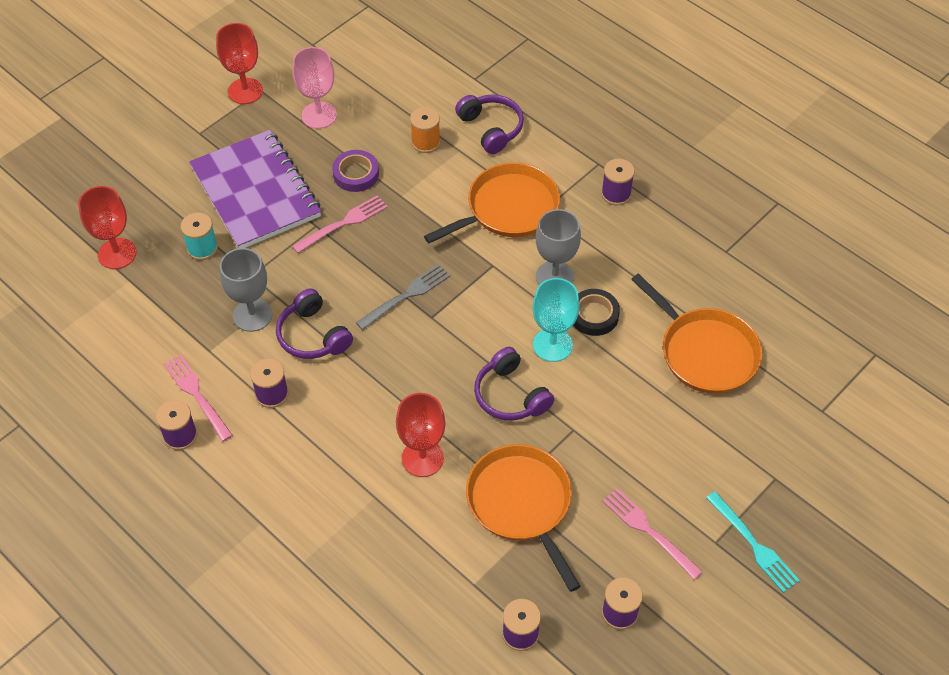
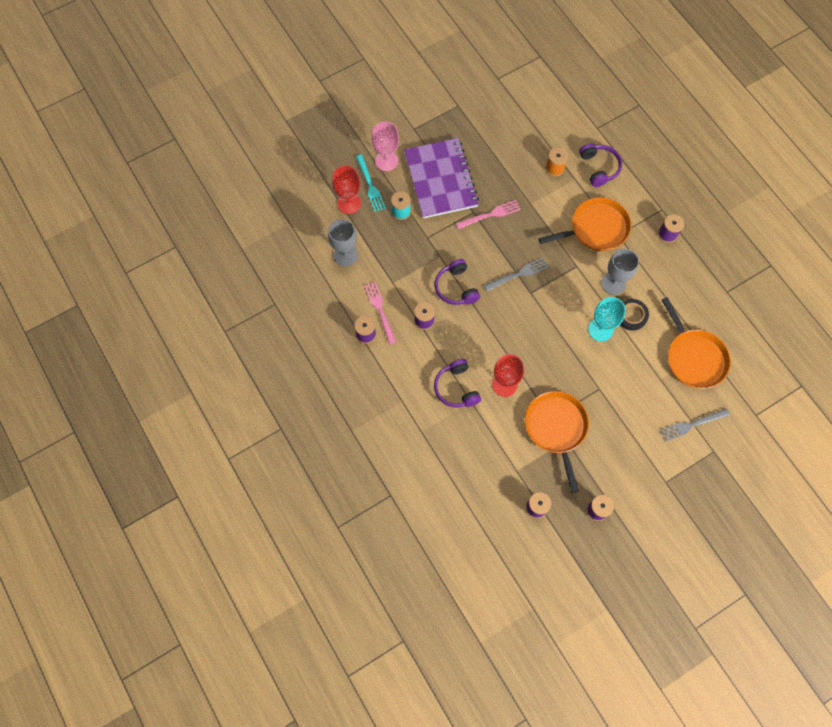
camera: 15 degrees right, 15 degrees up
(245, 91) = (448, 104): red goblet -> none
(252, 315) = (422, 265): grey goblet -> grey goblet (345, 255)
(319, 115) = (491, 133): pink goblet -> pink goblet (386, 161)
(356, 174) = (505, 181): purple tape -> none
(510, 395) = (566, 357): purple headphones -> purple headphones (456, 388)
(648, 530) = (627, 464): pink fork -> none
(730, 448) = (691, 425): none -> grey fork
(754, 545) = (688, 489): turquoise fork -> turquoise fork (370, 185)

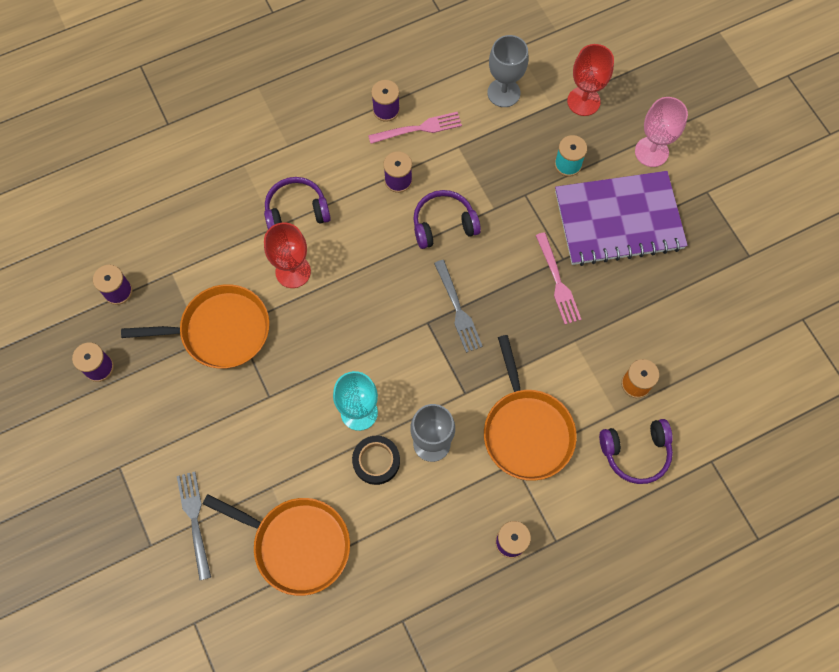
camera: 95 degrees right, 0 degrees up
(370, 185) = (611, 129): turquoise fork -> none
(694, 358) = (297, 544): orange pan -> orange pan turned 135 degrees counterclockwise

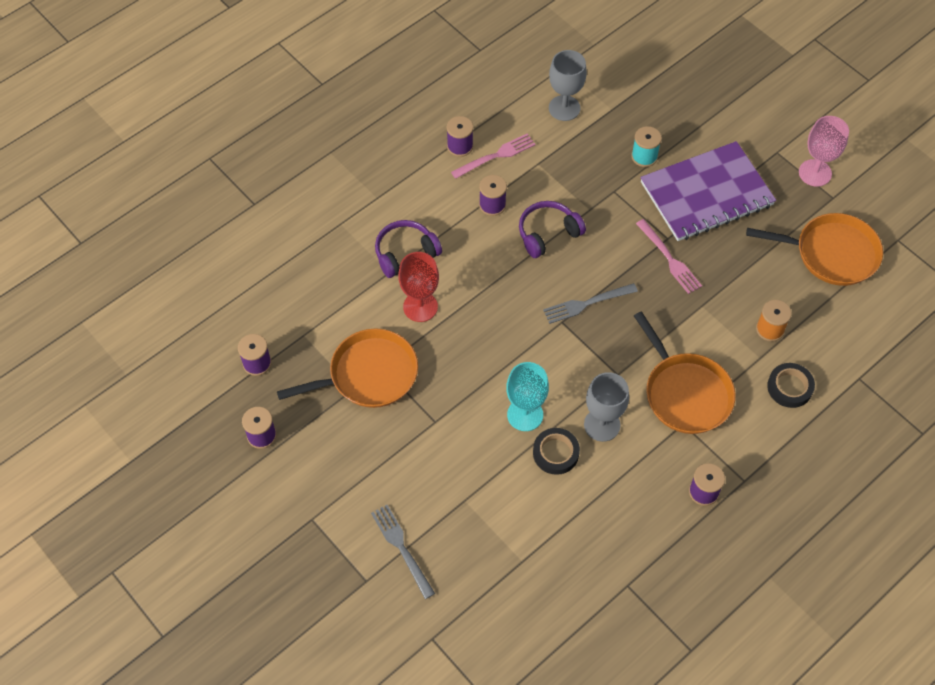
camera: 15 degrees left, 10 degrees down
(297, 544) = (507, 544): orange pan -> orange pan (832, 253)
(458, 309) = (586, 304): grey fork -> grey fork turned 105 degrees clockwise
(583, 101) = (640, 100): red goblet -> none
(635, 452) = (789, 387): purple headphones -> black tape
(651, 152) = (716, 129): pink goblet -> pink goblet (815, 173)

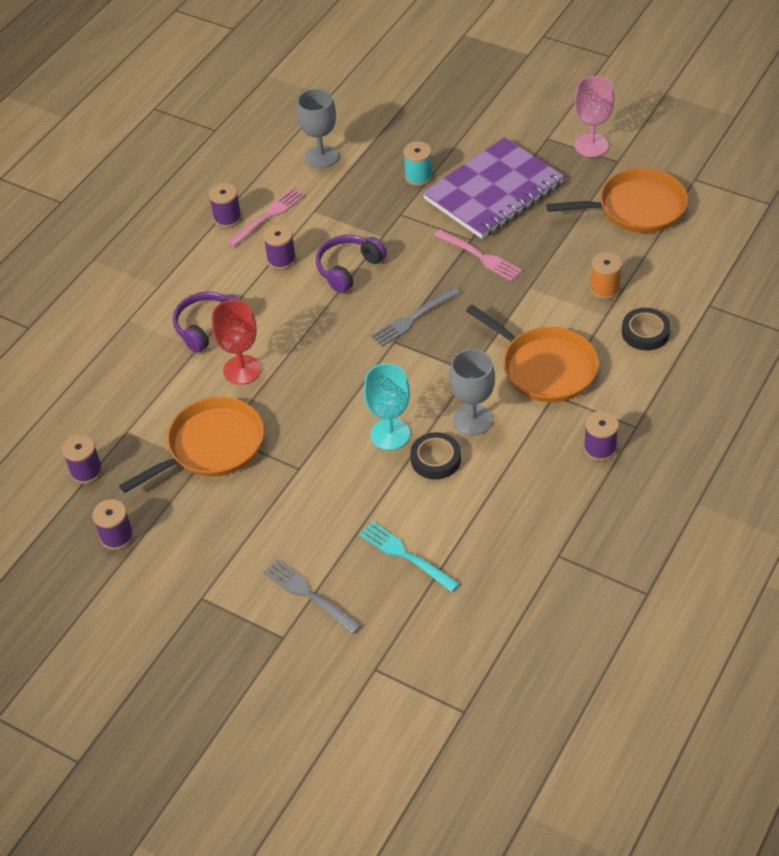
camera: 15 degrees left, 10 degrees down
(496, 538) = (405, 555): none -> turquoise fork

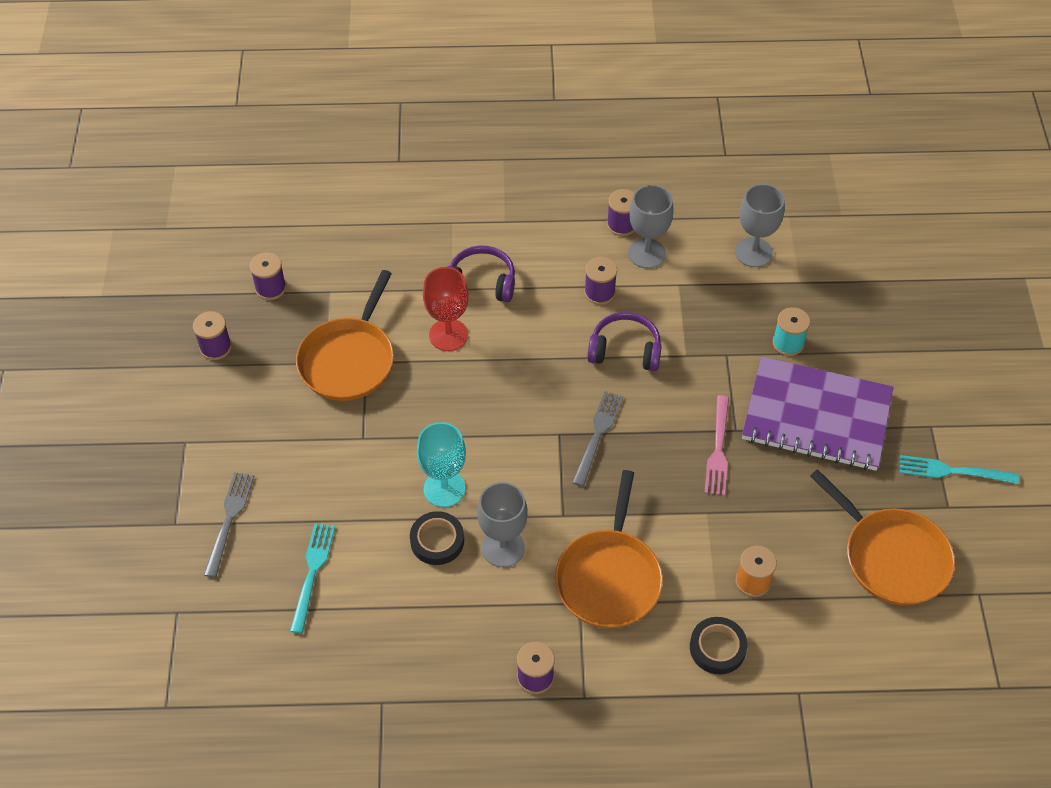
camera: 55 degrees right, 5 degrees up
(211, 446) = (349, 360): orange pan -> orange pan turned 90 degrees clockwise
(268, 216) = (647, 253): pink fork -> grey goblet
(413, 318) = (598, 434): grey fork -> grey fork turned 90 degrees clockwise
(591, 145) = (952, 471): pink goblet -> turquoise fork

